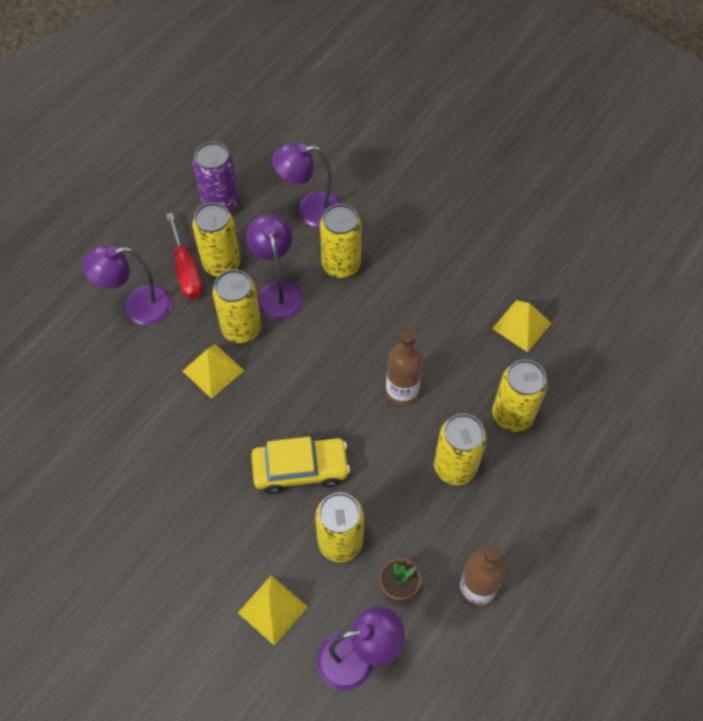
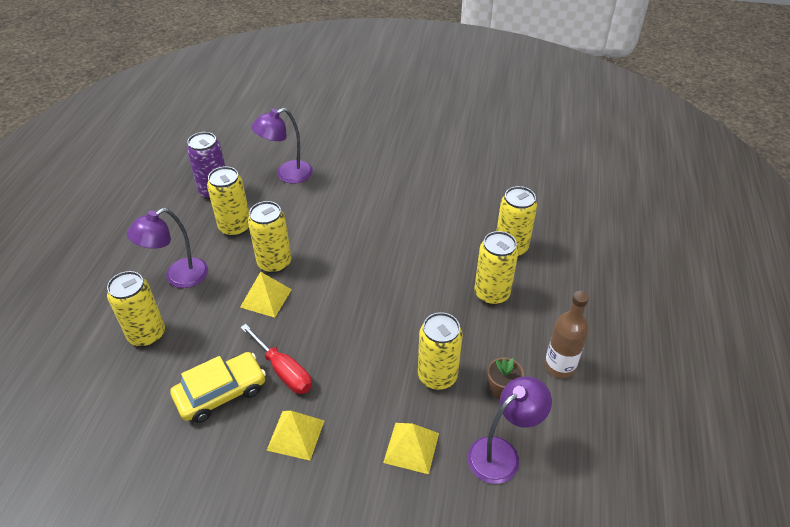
camera: 25 degrees left, 15 degrees down
(186, 270) = (207, 240): red screwdriver -> red screwdriver (283, 370)
(278, 292) = (290, 231): purple lamp -> none
(300, 469) = (375, 338): yellow car -> yellow car (221, 393)
(341, 265) = (330, 200): yellow can -> yellow can (147, 335)
(402, 391) = (423, 261): brown bottle -> none
(521, 325) = (481, 194): yellow pyramid -> yellow pyramid (296, 435)

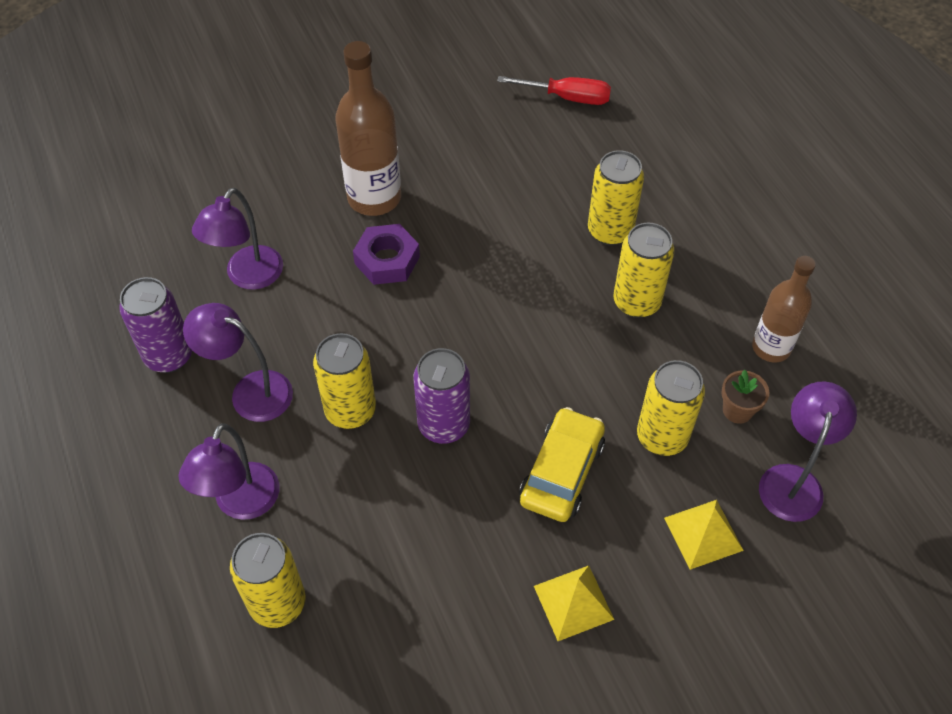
camera: 35 degrees left, 10 degrees up
(221, 393) = (443, 612): yellow car -> yellow car (562, 472)
(235, 227) = (250, 391): yellow can -> purple lamp
(266, 298) = (384, 462): yellow pyramid -> none
(283, 370) = (490, 538): red screwdriver -> red screwdriver (567, 97)
(316, 297) = (444, 425): none -> purple can
(365, 201) = (387, 260): none -> purple nut
(388, 168) = (374, 198): none -> brown bottle

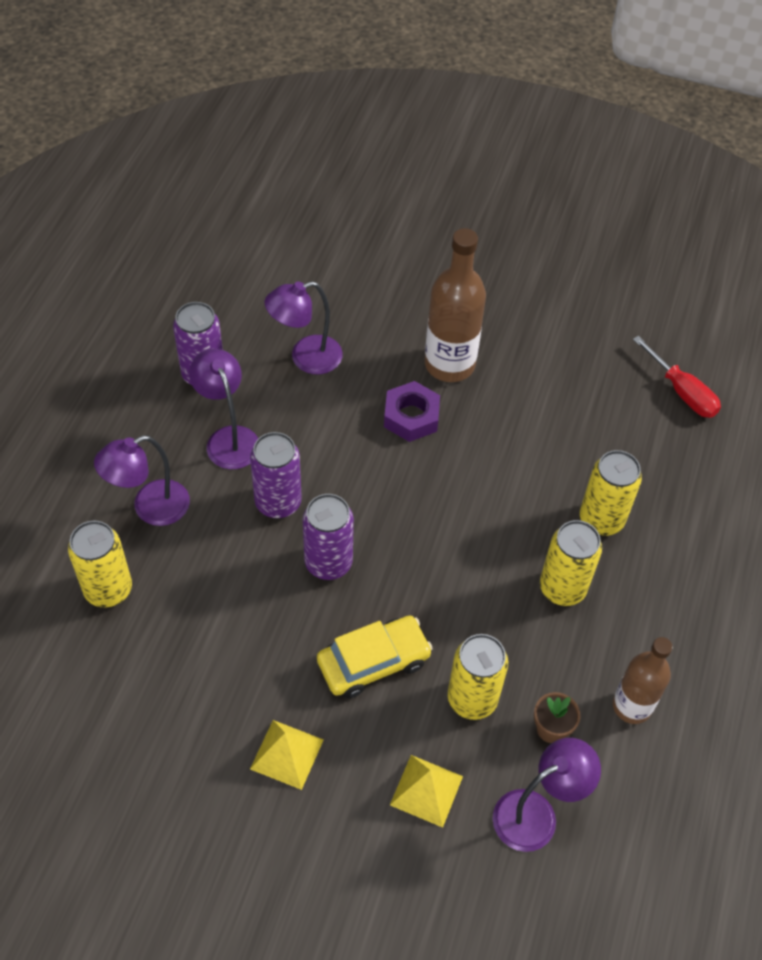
camera: 40 degrees right, 0 degrees up
(350, 410) = (278, 502): yellow can -> purple can

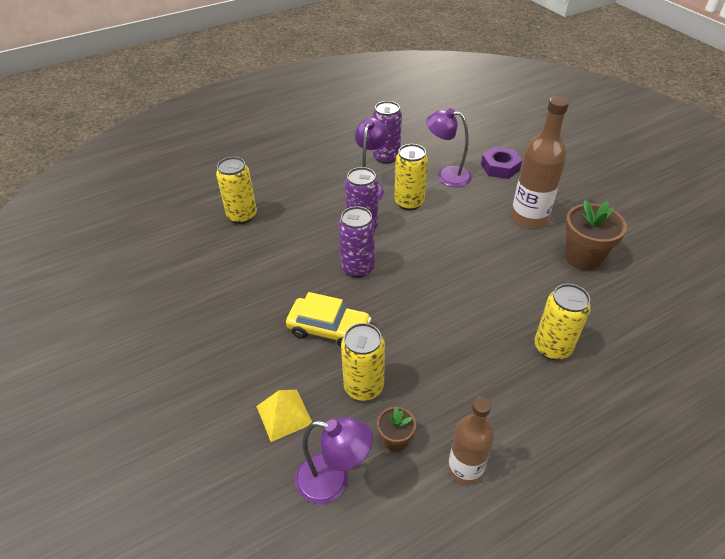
camera: 45 degrees right, 10 degrees down
(150, 508) = (299, 195): purple lamp -> none
(287, 754) = (235, 340): yellow pyramid -> none
(411, 417) = (479, 229): purple nut -> purple nut (500, 167)
(544, 385) = (583, 257): none -> brown flower pot
(562, 588) = (485, 367): yellow can -> yellow can (409, 202)
(681, 391) = (687, 312): red screwdriver -> none

